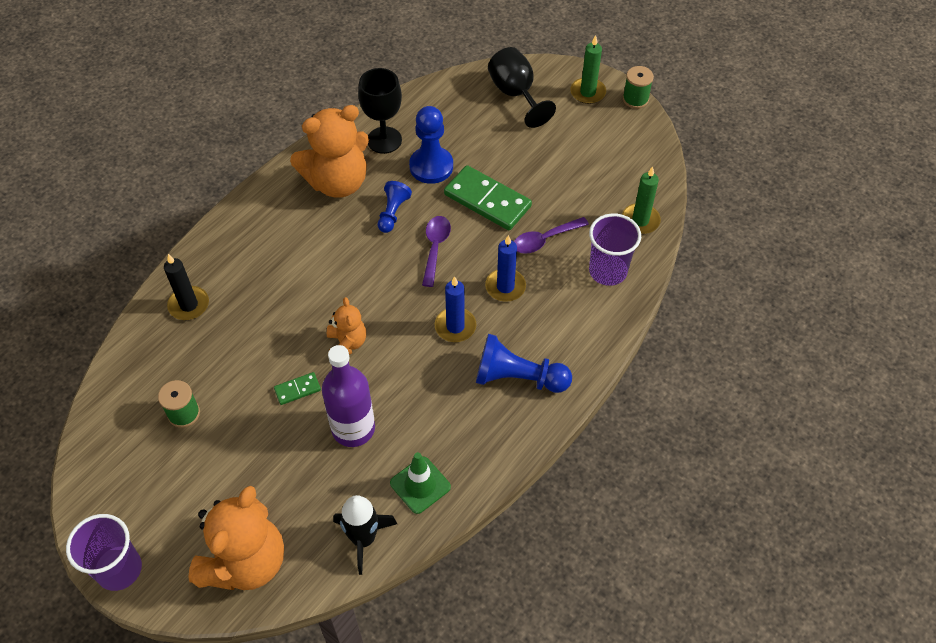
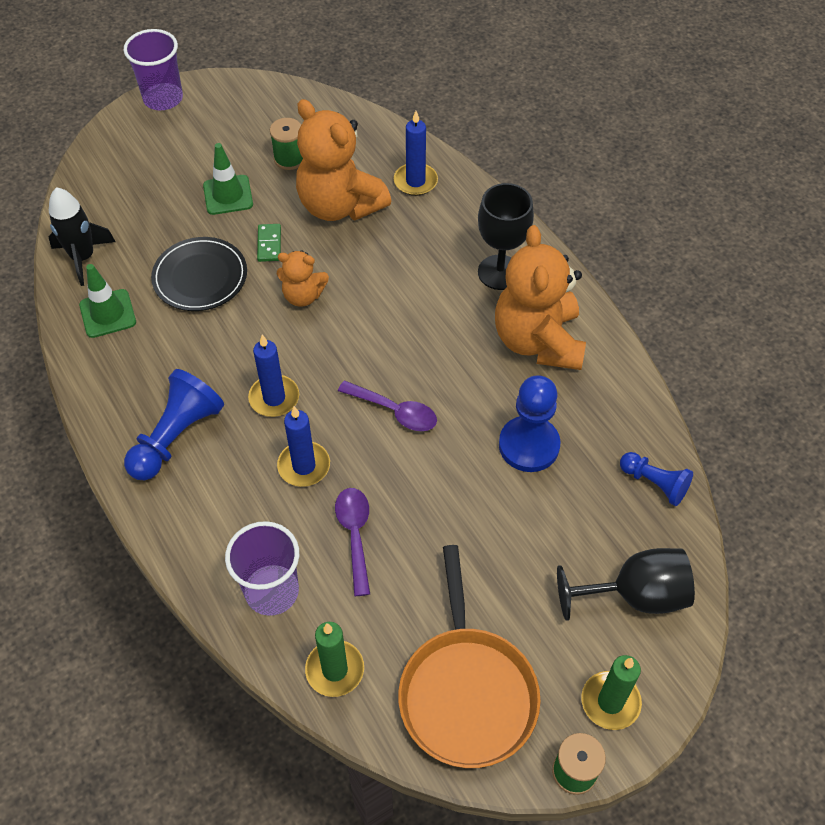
camera: 110 degrees right, 0 degrees up
(189, 305) = (415, 181): black candle -> blue candle
(245, 561) = (117, 174): orange teddy bear -> orange teddy bear (339, 205)
(246, 447) = (228, 195): none -> green traffic cone
(353, 428) = (200, 277): purple bottle -> black plate
(384, 140) = (593, 406): black goblet -> black goblet (499, 272)
(393, 213) = (467, 383): blue pawn -> blue pawn (654, 483)
(487, 201) = (446, 491): green domino -> none
(618, 155) = (467, 693): none -> orange pan

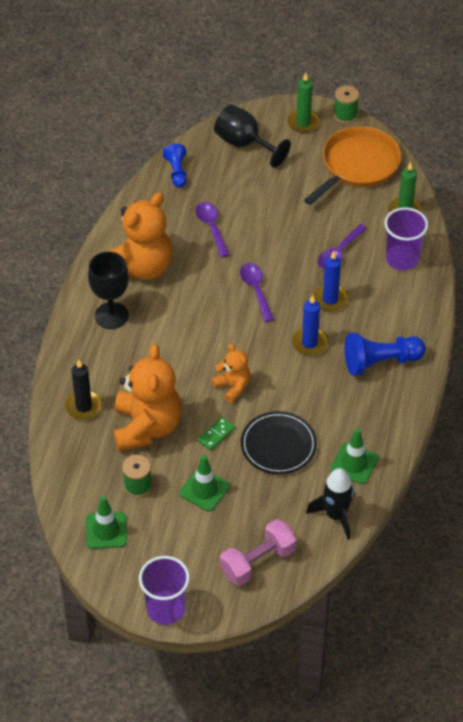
camera: 135 degrees left, 5 degrees down
(120, 176) = (258, 562): none -> pink dumbbell
(275, 113) = (106, 530): none -> green traffic cone
(415, 181) = (83, 406): blue candle -> black candle
(529, 445) = (211, 227): blue pawn -> purple spoon

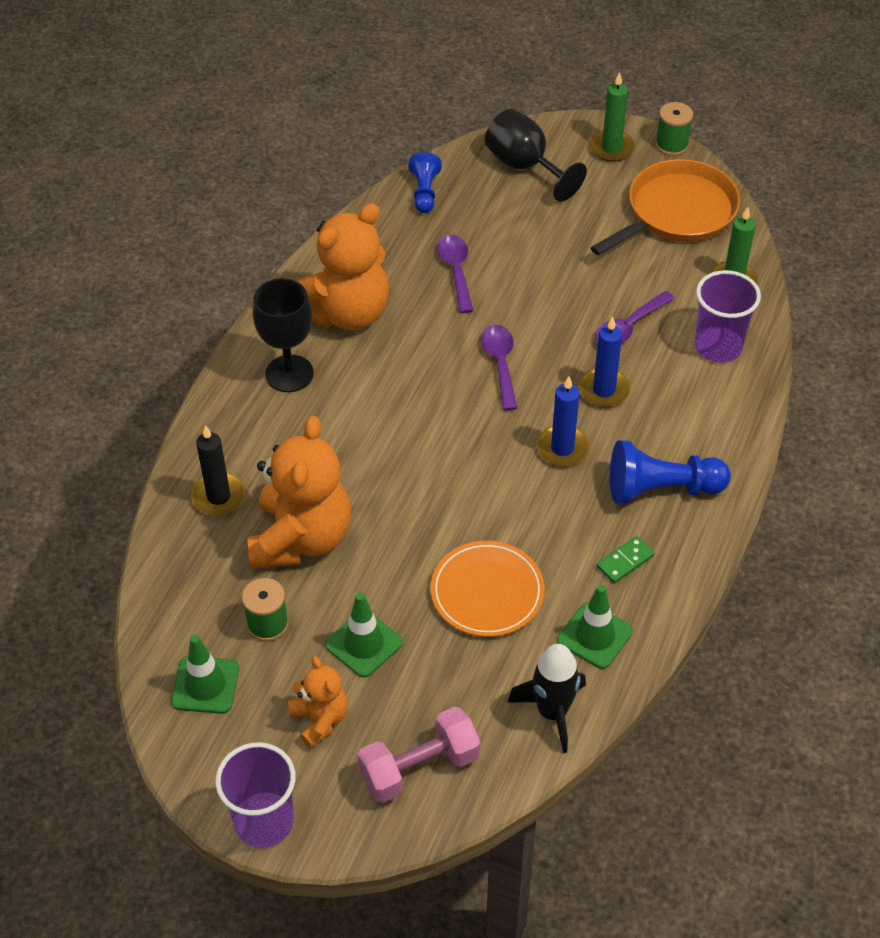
camera: 10 degrees right, 0 degrees up
(216, 435) = (399, 563): green domino -> green domino (625, 561)
(233, 387) = (438, 497): orange teddy bear -> orange teddy bear (320, 719)
(278, 445) = (487, 592): black plate -> orange plate

